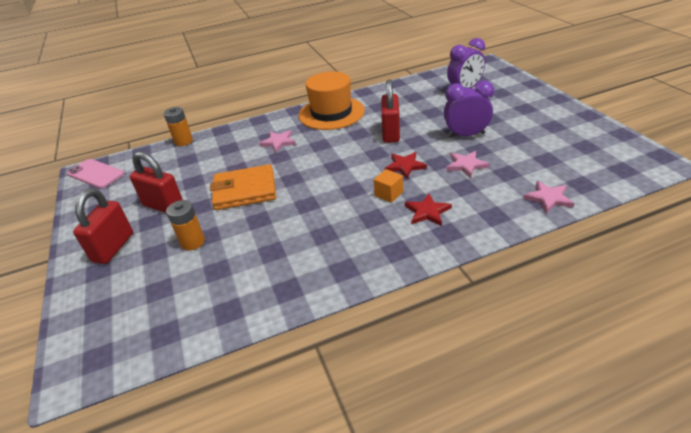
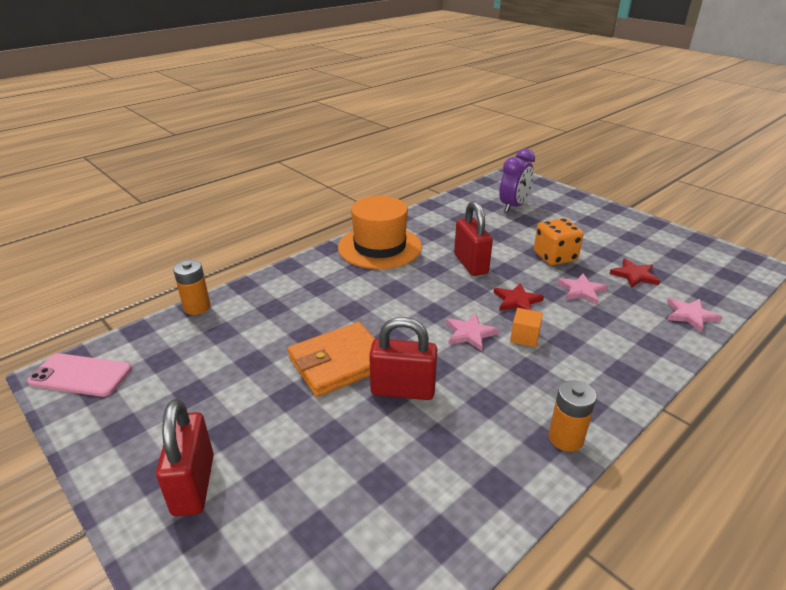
camera: 25 degrees left, 5 degrees down
(164, 206) = (232, 405): red padlock -> red padlock (403, 390)
(193, 242) = (316, 449): orange battery -> orange battery (565, 438)
(278, 142) = (338, 291): pink star -> pink star (470, 333)
(427, 212) = (583, 351): red star -> red star (634, 275)
(466, 135) = (555, 257): purple clock -> orange dice

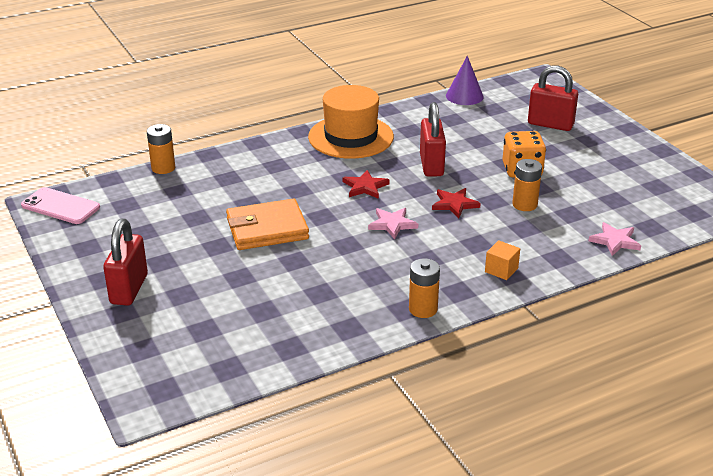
camera: 15 degrees right, 0 degrees up
(403, 390) = (310, 256): red padlock -> red padlock (550, 124)
(460, 197) = (464, 96): none -> purple cone
(513, 206) = (516, 113): purple clock -> none
(524, 337) = (440, 234): orange cube -> orange cube (501, 270)
(581, 291) = (524, 204): pink star -> orange battery
(634, 275) = (591, 198): red star -> red star (365, 187)

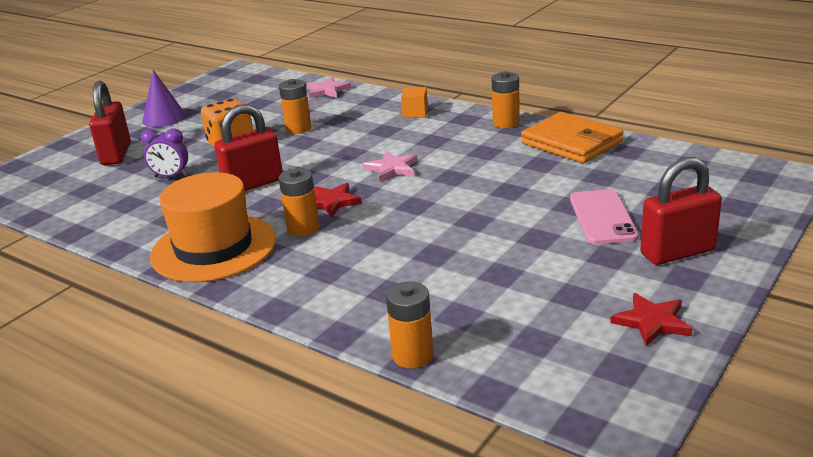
camera: 115 degrees left, 5 degrees down
(60, 206) = (606, 396): pink phone -> pink phone (602, 217)
(267, 229) = (473, 223): orange wallet -> orange wallet (571, 143)
(339, 169) = (303, 228): none -> orange battery
(454, 204) = (326, 154): red star -> red star (652, 322)
(464, 96) = (54, 214): purple cone -> purple cone (164, 118)
(481, 138) = (171, 177): none -> purple clock

